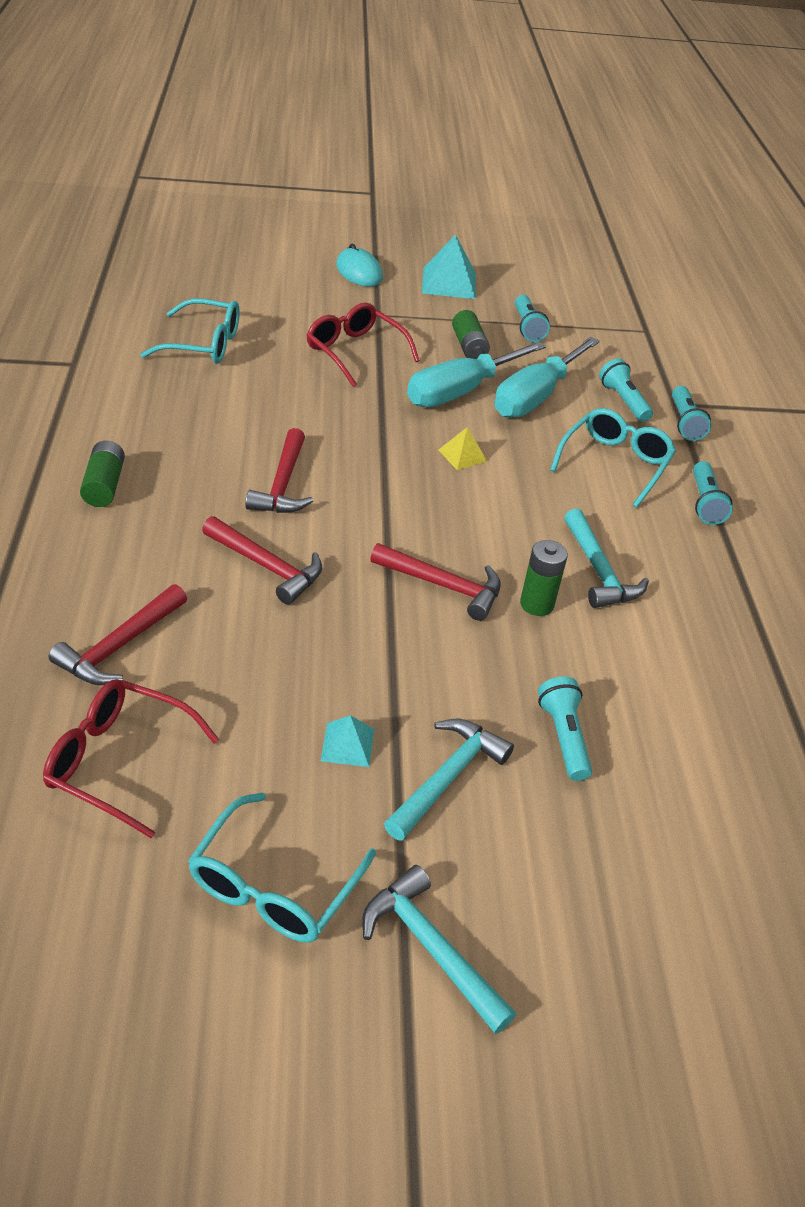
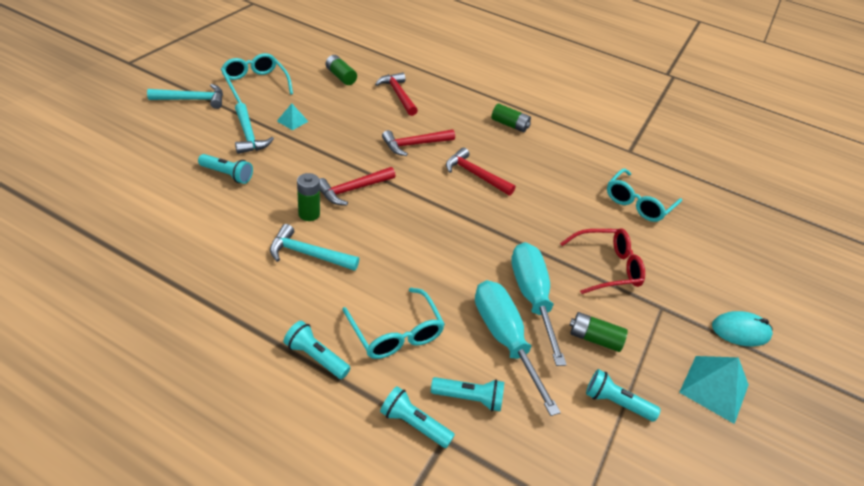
camera: 120 degrees right, 0 degrees up
(119, 761) = (340, 77): red glasses -> green battery
(462, 455) = (457, 257): yellow pyramid -> none

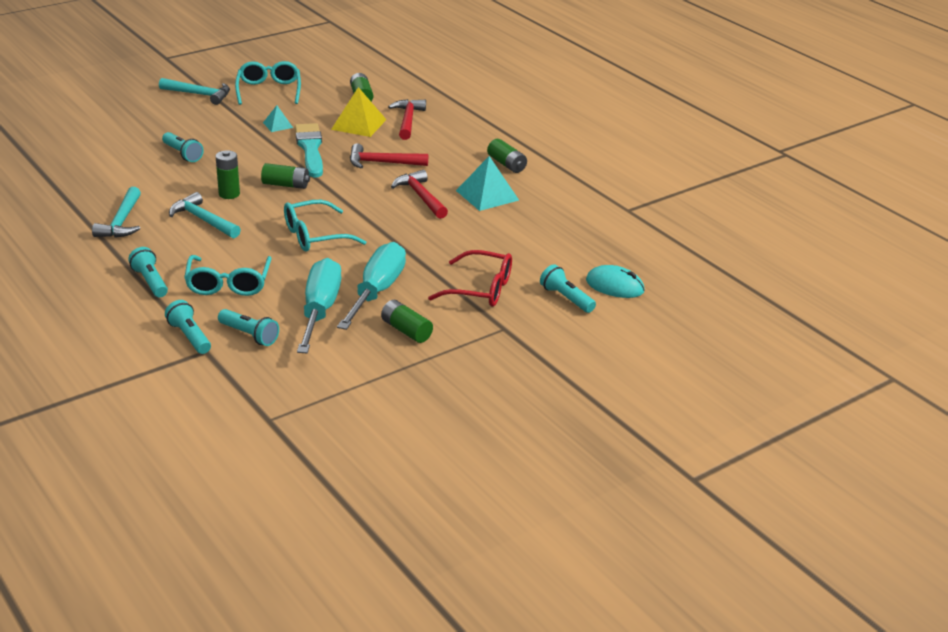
camera: 30 degrees right, 10 degrees down
(248, 135) = (226, 129): turquoise hammer -> turquoise hammer (121, 222)
(342, 142) = (310, 149): none -> turquoise brush
(353, 189) = (286, 185): red hammer -> green battery
(362, 106) = (359, 124): none -> yellow pyramid
(616, 402) = (377, 371): turquoise flashlight -> turquoise flashlight (566, 298)
(638, 203) = (580, 252): turquoise glasses -> turquoise glasses (315, 236)
(714, 388) = (486, 389): turquoise pyramid -> turquoise pyramid (487, 195)
(740, 331) = (569, 363): turquoise mouse -> turquoise mouse (614, 286)

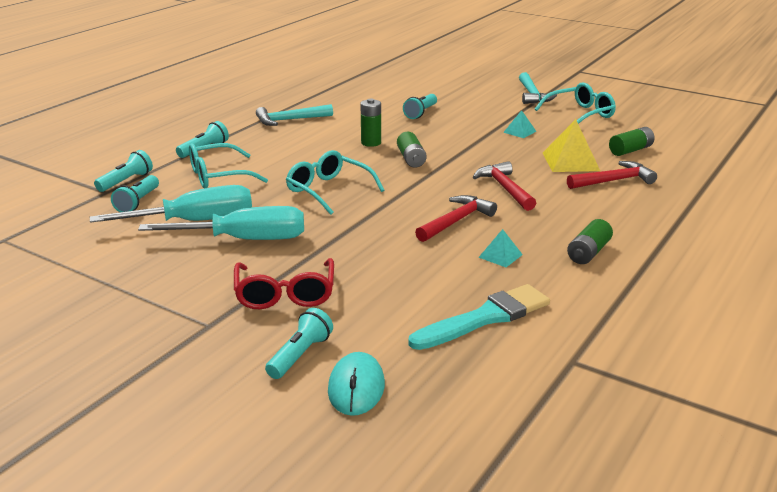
camera: 70 degrees right, 5 degrees down
(203, 220) = (317, 144): turquoise hammer -> none
(310, 149) = (492, 153): turquoise brush -> turquoise brush (485, 318)
(406, 330) = (177, 270): green battery -> none
(487, 195) = (500, 256): turquoise pyramid -> turquoise pyramid, size x0.55

